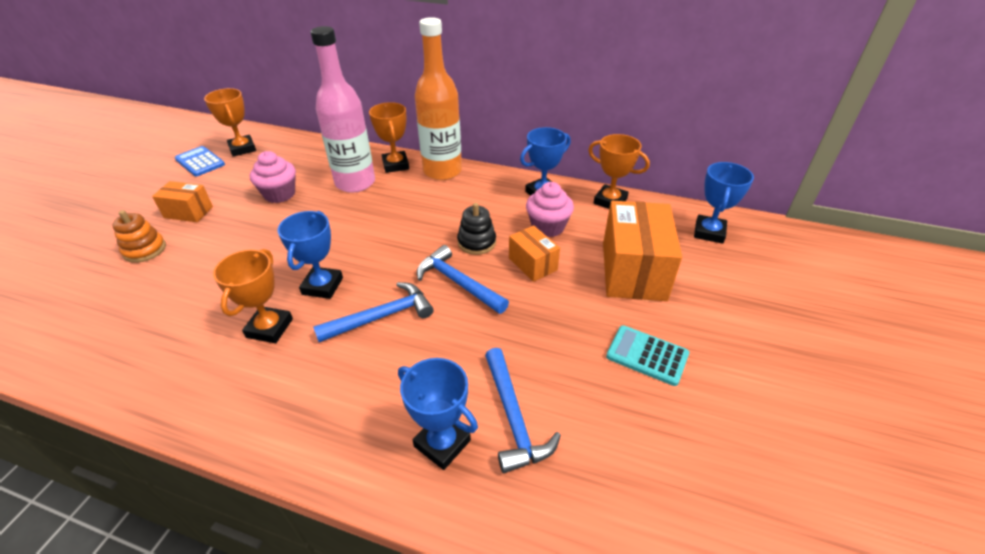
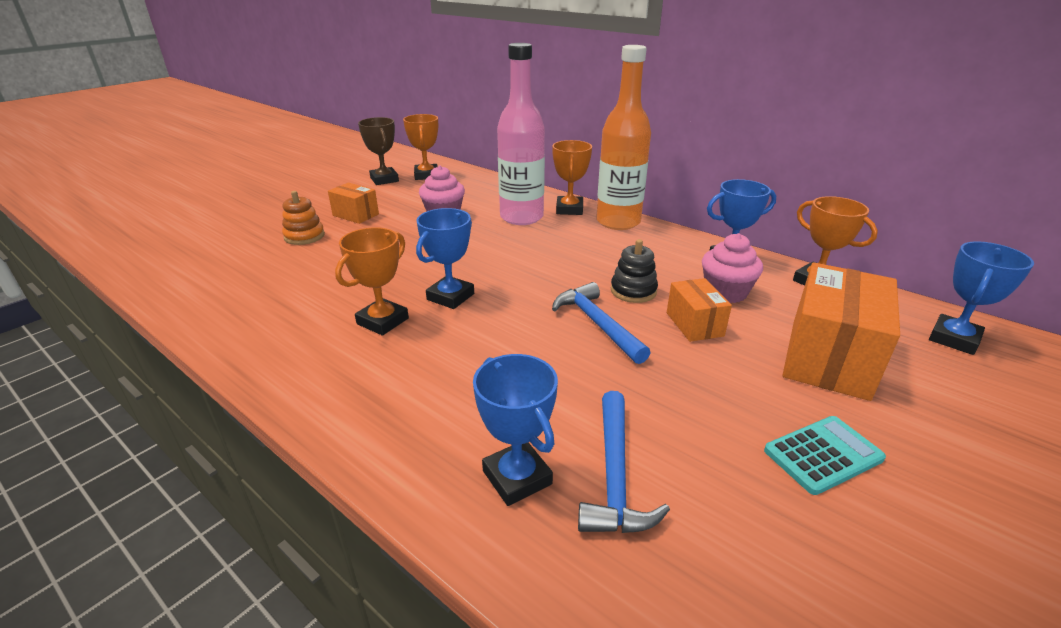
camera: 20 degrees right, 10 degrees down
(200, 162) = (384, 179): blue calculator -> brown trophy
(382, 316) = (500, 337): blue hammer -> none
(647, 355) = (823, 455): turquoise calculator -> turquoise calculator turned 105 degrees clockwise

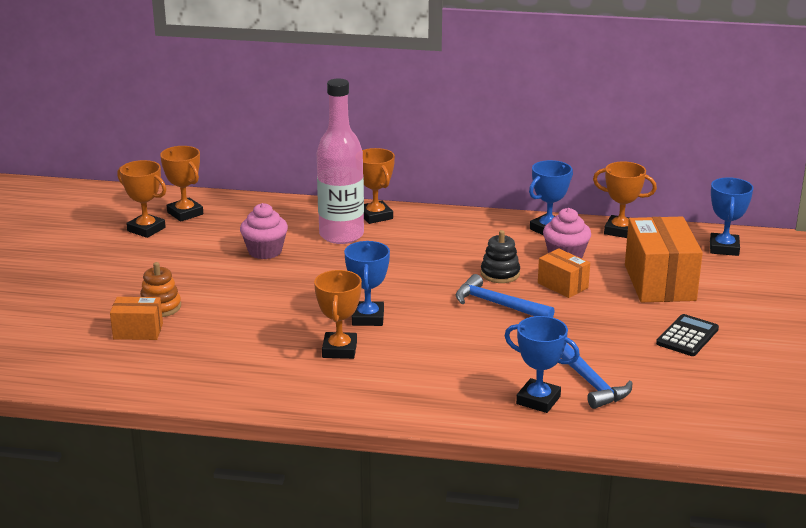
camera: 30 degrees left, 5 degrees down
(355, 215) = (177, 274): orange box -> orange box (138, 331)
(384, 179) = (146, 229): brown trophy -> orange trophy
(618, 222) = (431, 218): orange bottle -> none
(823, 455) = (687, 336): turquoise calculator -> black calculator

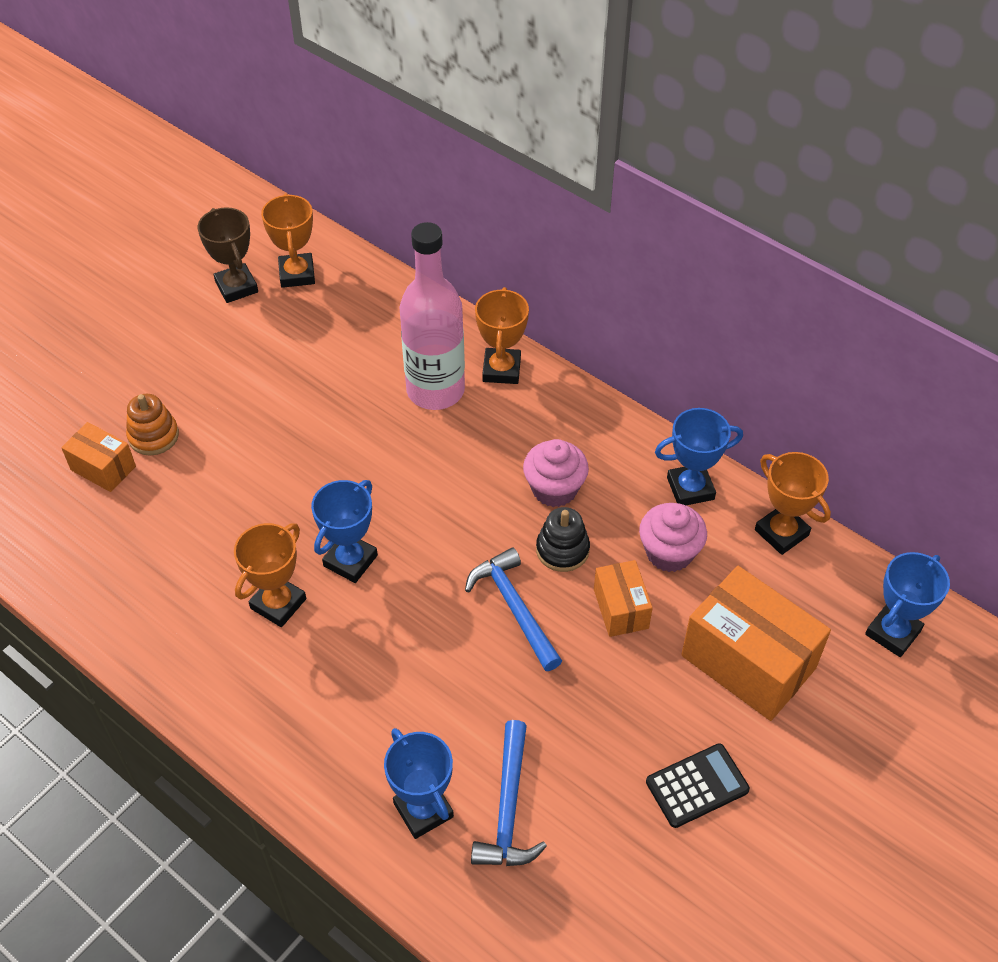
camera: 30 degrees right, 25 degrees up
(146, 229) = (236, 287): orange trophy -> brown trophy
(265, 251) = (330, 383): pink cupcake -> pink cupcake (554, 489)
(659, 282) = (748, 662): orange box -> orange box turned 75 degrees counterclockwise

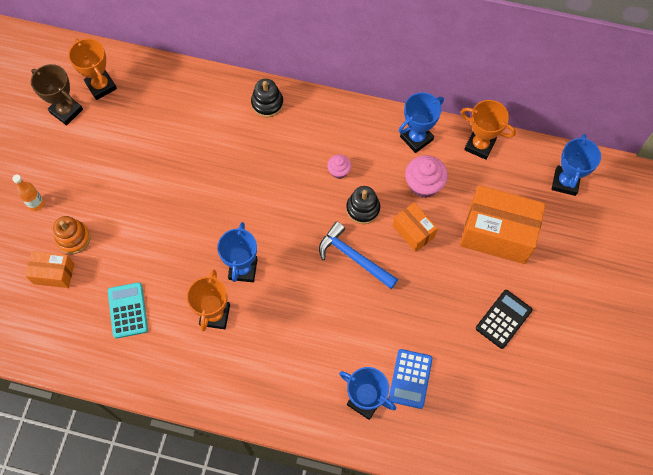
camera: 25 degrees left, 15 degrees up
(133, 378) = (36, 204): none -> orange bottle
(168, 550) = (128, 310): none -> turquoise calculator
(435, 390) = (234, 134): pink bottle -> none
(501, 370) = (267, 103): orange trophy -> black stacking toy
(508, 808) = (410, 378): blue hammer -> blue calculator
(554, 489) = (339, 171): pink cupcake -> pink cupcake, size x0.58

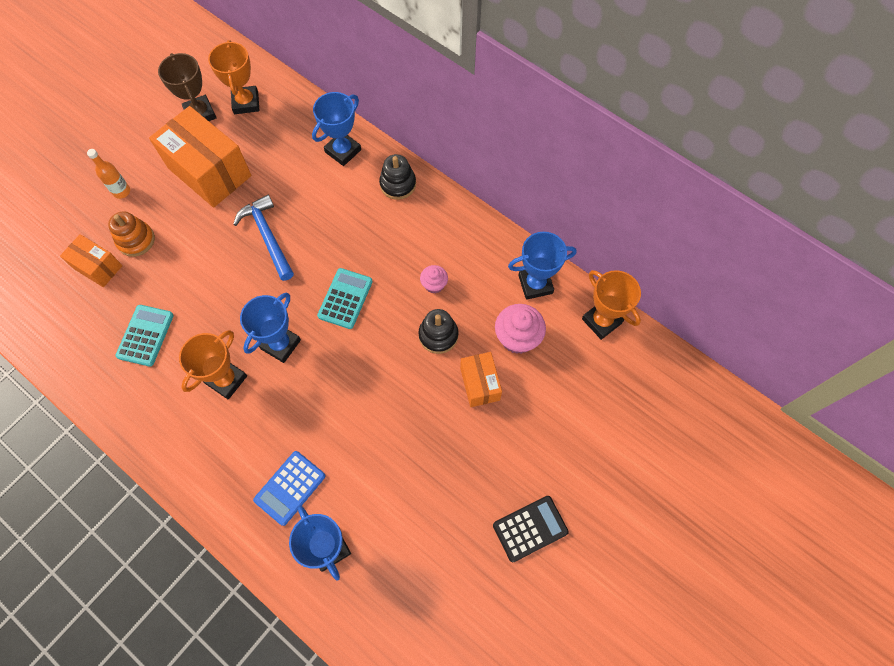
camera: 25 degrees right, 0 degrees up
(275, 212) = (345, 298): none -> turquoise calculator
(353, 257) = (401, 383): blue hammer -> blue hammer (267, 236)
(410, 378) = (391, 546): blue calculator -> blue calculator (290, 488)
(497, 234) = (572, 427): orange box -> orange box (209, 172)
(565, 182) = (680, 403): blue trophy -> blue trophy (343, 151)

